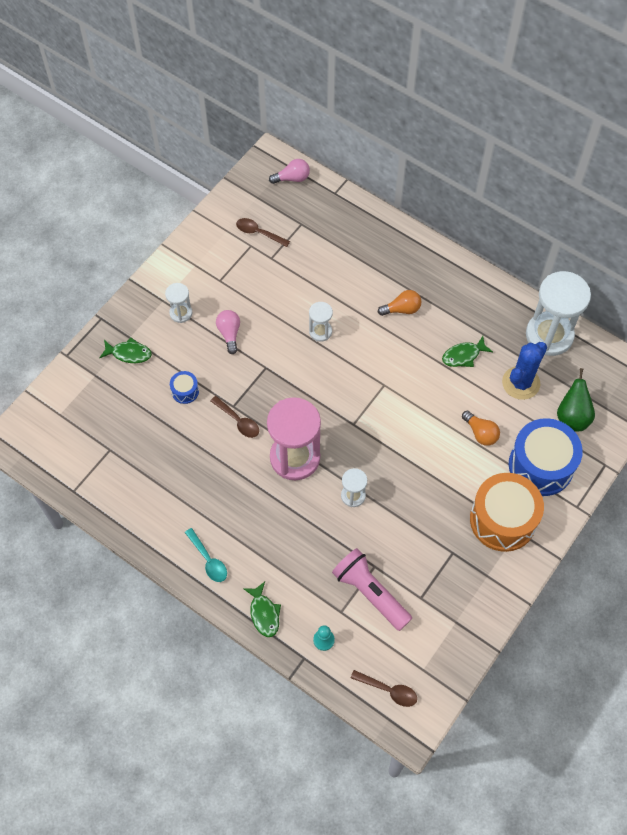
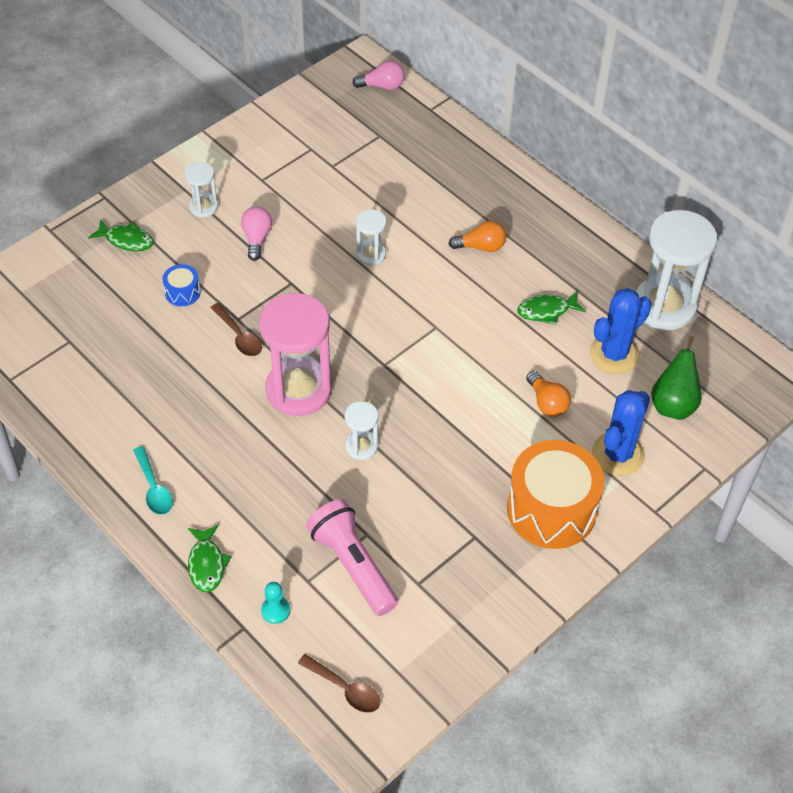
camera: 10 degrees right, 10 degrees down
(258, 233) = (324, 137): brown spoon -> none
(541, 465) = (618, 454): blue drum -> blue cactus

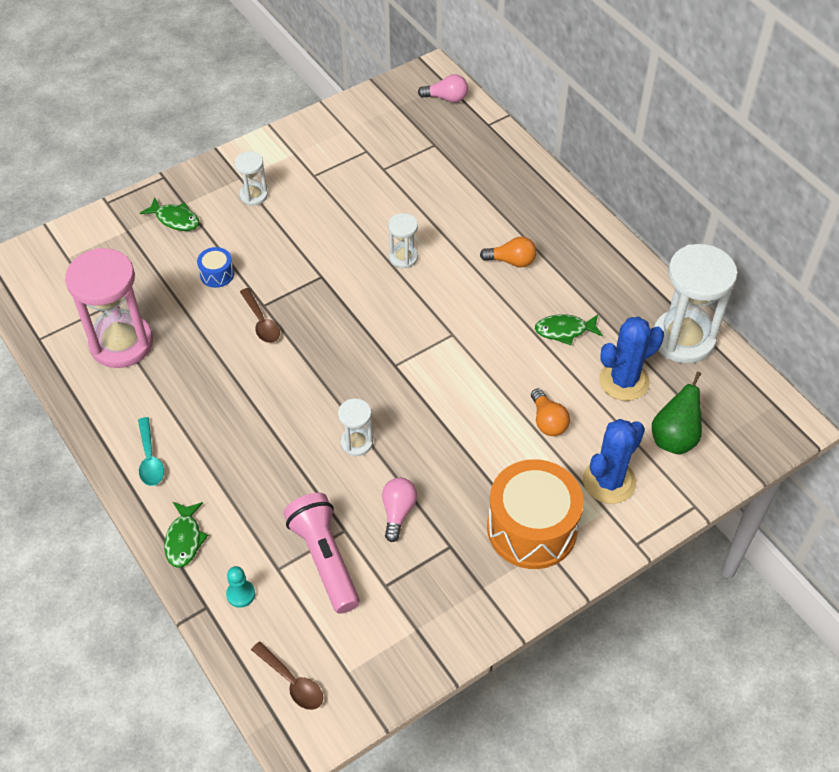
camera: 10 degrees right, 0 degrees up
(256, 238) = (297, 231): pink light bulb -> pink light bulb (398, 512)
(299, 390) = (307, 380): pink hourglass -> pink hourglass (121, 343)

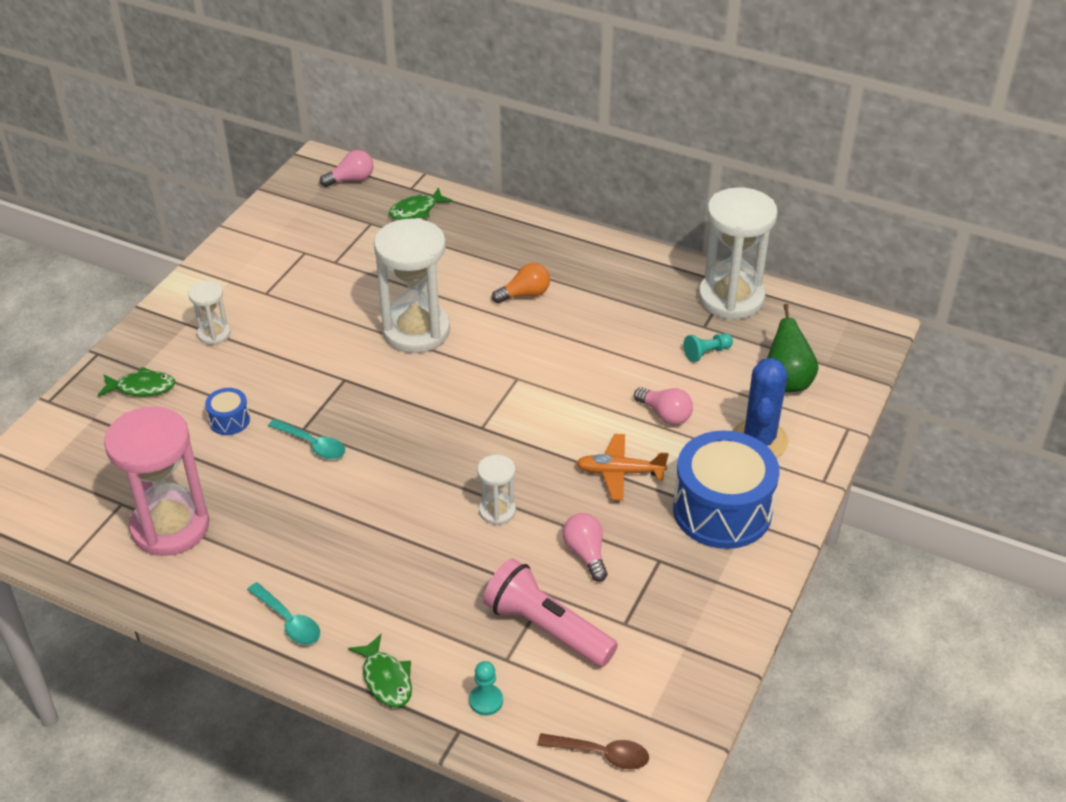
camera: 30 degrees left, 10 degrees down
(261, 322) = (313, 445): brown spoon -> turquoise spoon
(403, 257) = (416, 331): white hourglass -> white hourglass, size x2.07
(474, 455) = (619, 472): none -> orange plane
(532, 528) = (722, 510): orange drum -> blue drum
(547, 421) = (665, 414): orange light bulb -> pink light bulb
(564, 330) = (620, 333): green fish -> green fish (416, 210)
(624, 381) = (706, 353): blue cactus -> turquoise pawn

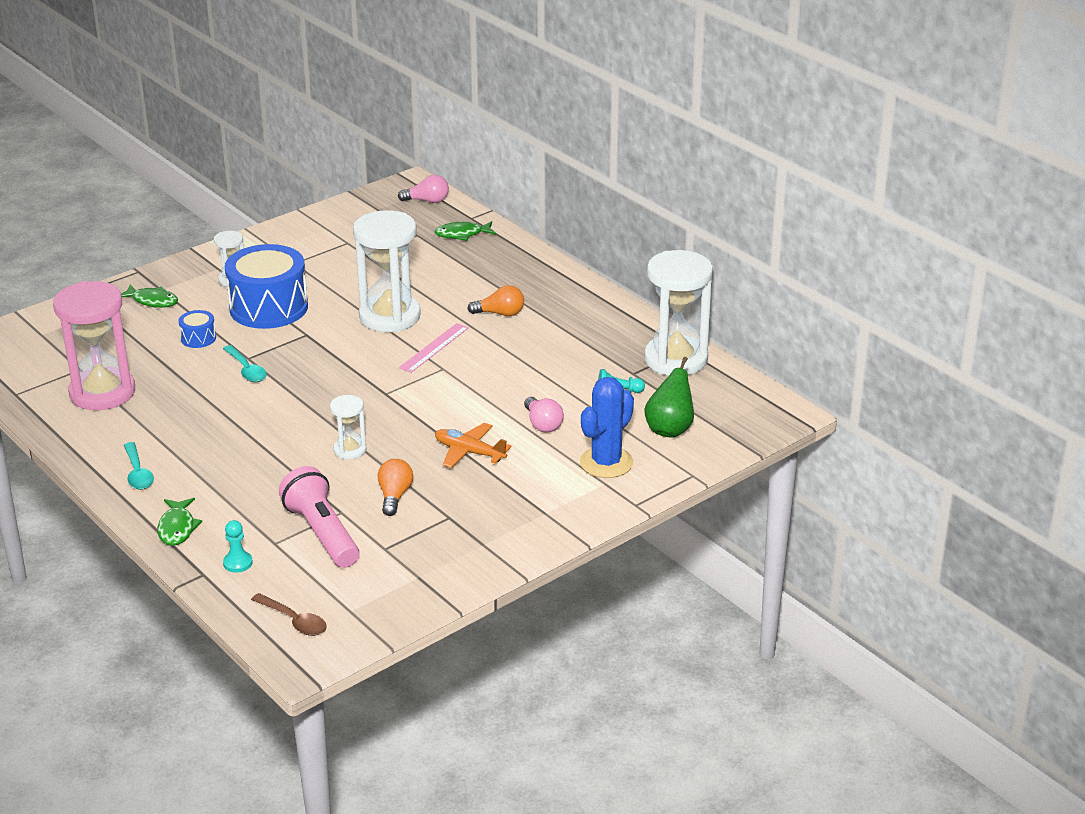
camera: 25 degrees right, 10 degrees down
(489, 355) = (434, 348): none -> pink ruler
(586, 553) = (394, 496): pink light bulb -> orange light bulb
(722, 510) = (530, 500): blue drum -> blue drum (268, 307)

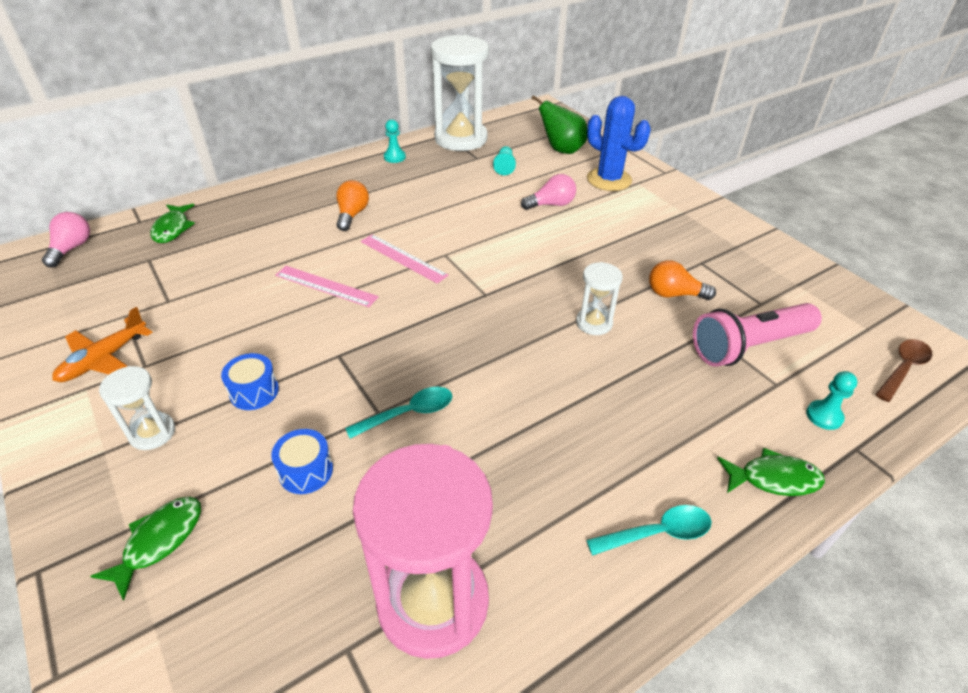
camera: 85 degrees left, 10 degrees up
(268, 307) = (254, 391): blue drum -> blue drum, size x0.44
(390, 316) = (326, 286): white hourglass -> pink ruler
(469, 452) = (596, 246): orange plane -> orange plane (104, 359)
(619, 323) = (394, 157): none -> turquoise pawn

